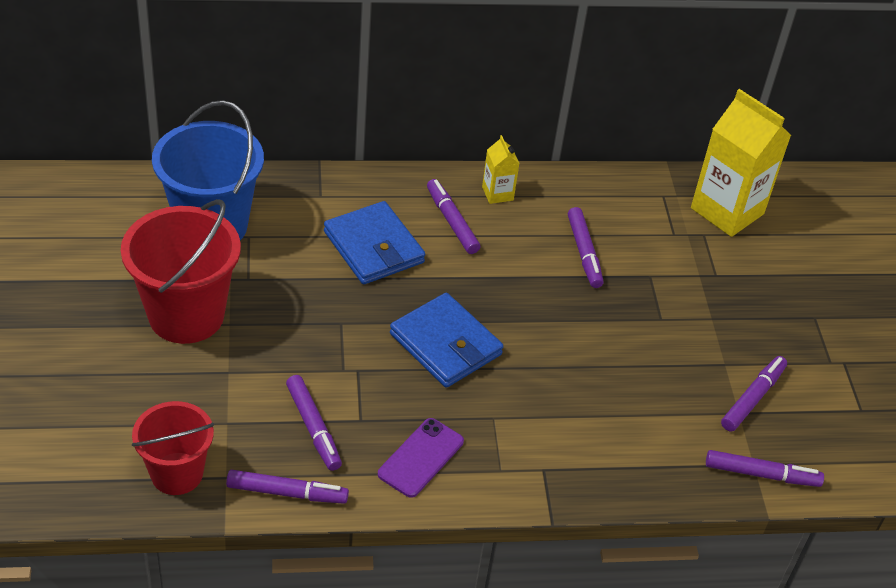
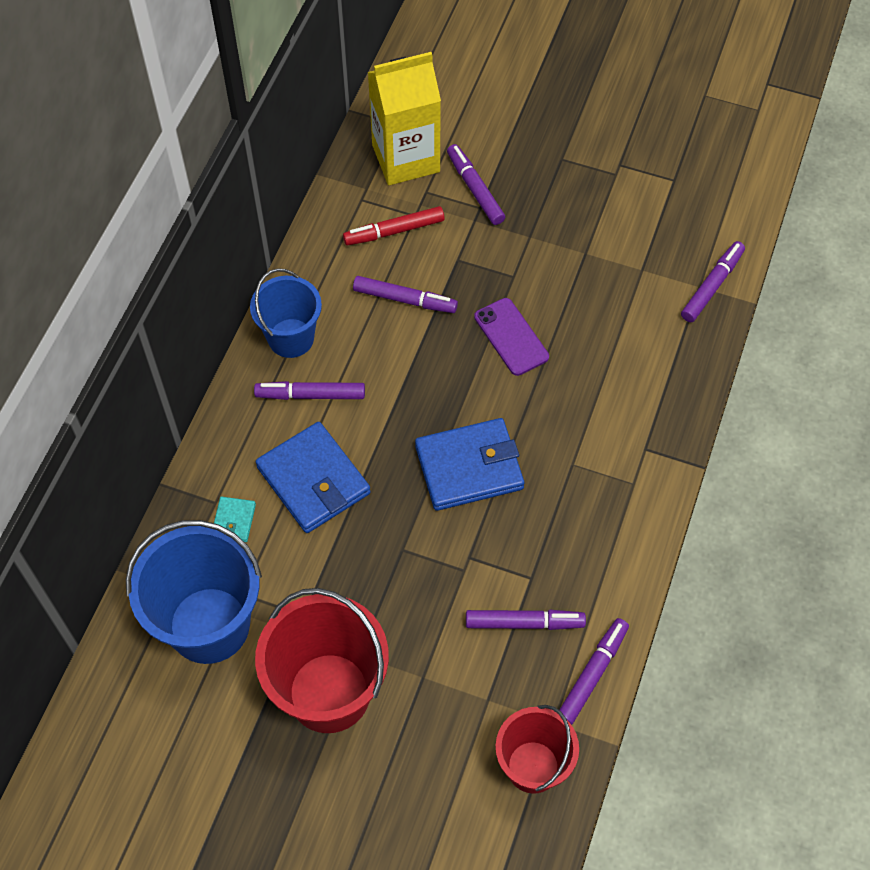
camera: 60 degrees left, 15 degrees up
(310, 211) = (234, 521): none -> turquoise wallet
(373, 247) = (313, 480): blue wallet -> blue wallet turned 60 degrees clockwise
(421, 458) = (595, 543): purple phone -> purple phone (511, 337)
(497, 193) = (291, 338): yellow carton -> blue bucket
(647, 225) = (394, 231): none -> red marker
(753, 398) = (631, 251): purple marker -> purple marker (475, 189)

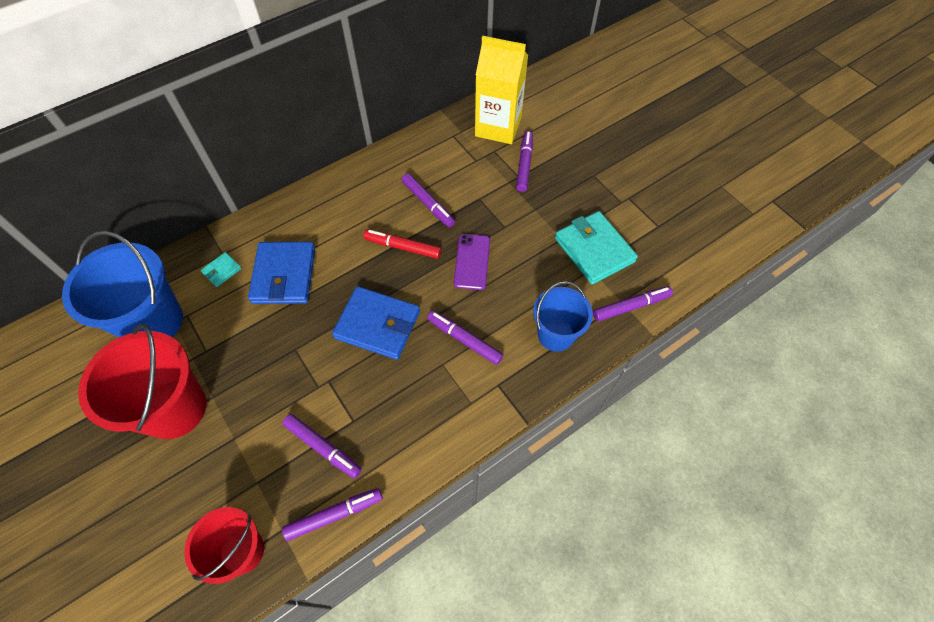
camera: 35 degrees right, 0 degrees up
(291, 338) = (346, 188): blue bucket -> blue bucket (556, 334)
(310, 395) = (327, 226): purple marker -> purple marker (464, 340)
(394, 231) = (456, 162): red marker -> red marker (403, 247)
(629, 246) = (594, 250): none -> turquoise wallet

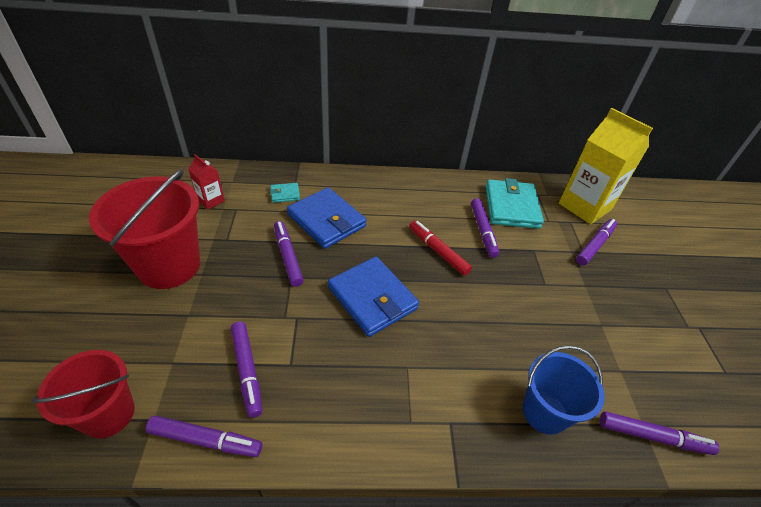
camera: 30 degrees right, 15 degrees down
(153, 321) = (211, 200): blue bucket -> red carton
(284, 275) = (326, 220): blue wallet -> blue wallet turned 75 degrees counterclockwise
(464, 340) = (443, 358): purple marker -> purple marker (288, 256)
(472, 262) = (494, 295): purple phone -> none
(594, 250) = (633, 354): turquoise wallet -> turquoise wallet (511, 207)

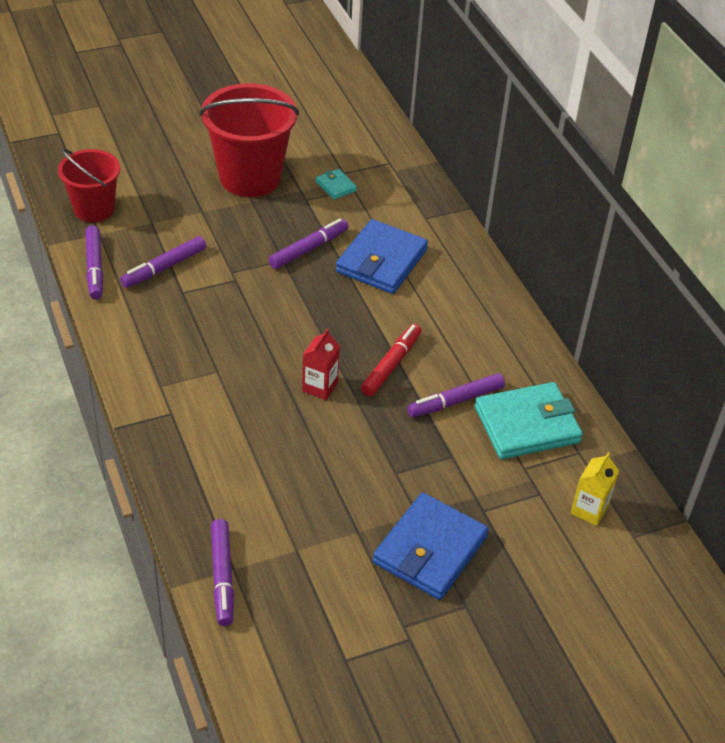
camera: 70 degrees right, 0 degrees up
(211, 200) = (354, 167): red carton -> red carton (320, 387)
(285, 194) = (403, 216): turquoise wallet -> turquoise wallet (336, 186)
(372, 298) = (288, 326): blue wallet -> blue wallet (430, 550)
(544, 412) = (213, 483): blue bucket -> none
(584, 206) = (589, 510): yellow carton -> yellow carton, size x0.48
(595, 245) = (505, 523): purple marker -> none

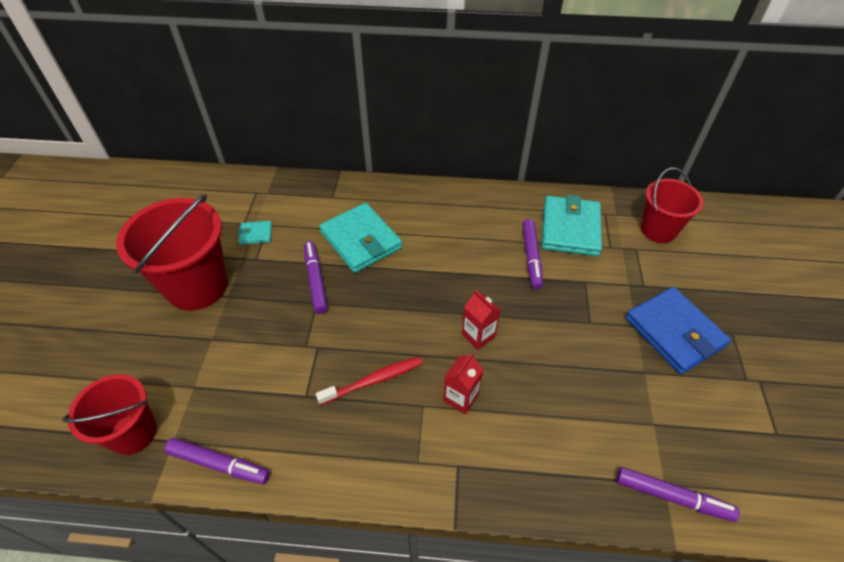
camera: 60 degrees left, 5 degrees up
(164, 268) = (263, 399): purple marker -> none
(223, 329) = (373, 380): none -> red toothbrush
(241, 395) = (461, 397): none -> red carton
(381, 261) = (361, 240): blue wallet -> turquoise wallet
(391, 365) = (476, 279): red marker -> none
(589, 510) = (658, 230): yellow carton -> red bucket

